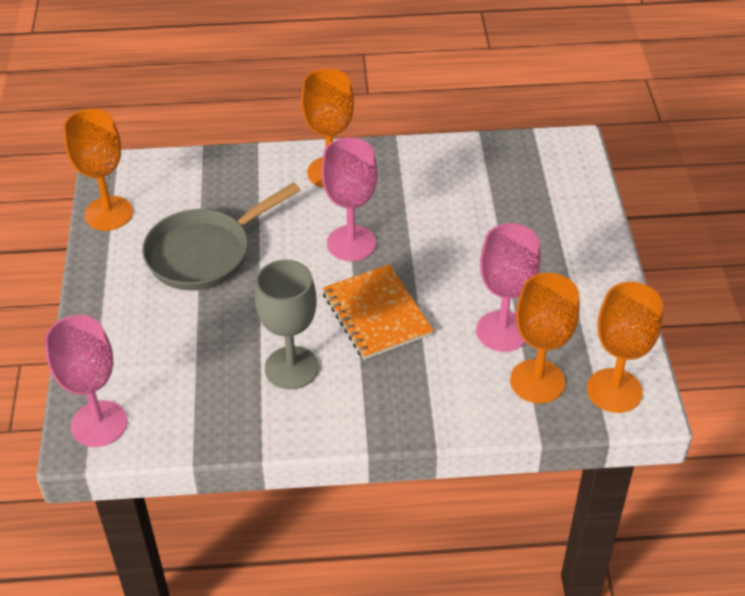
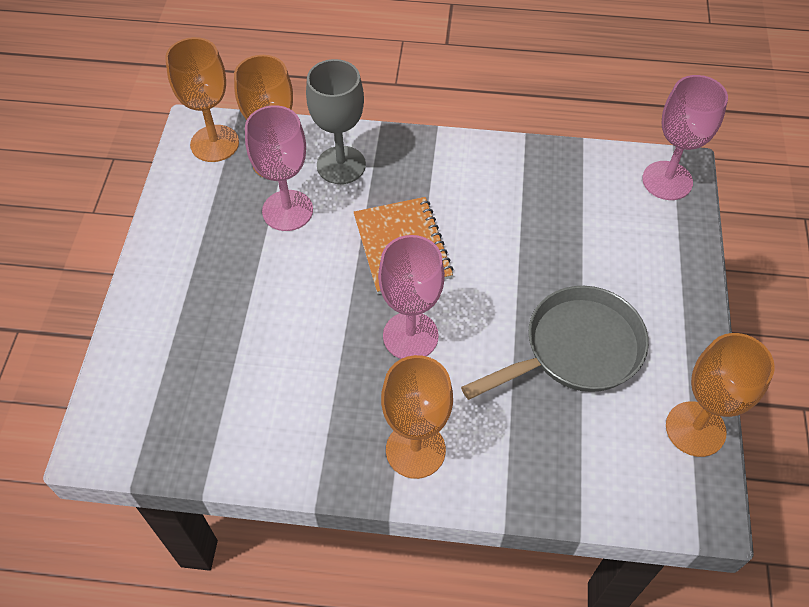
camera: 170 degrees left, 10 degrees up
(291, 368) = (493, 205): grey goblet -> grey goblet (341, 165)

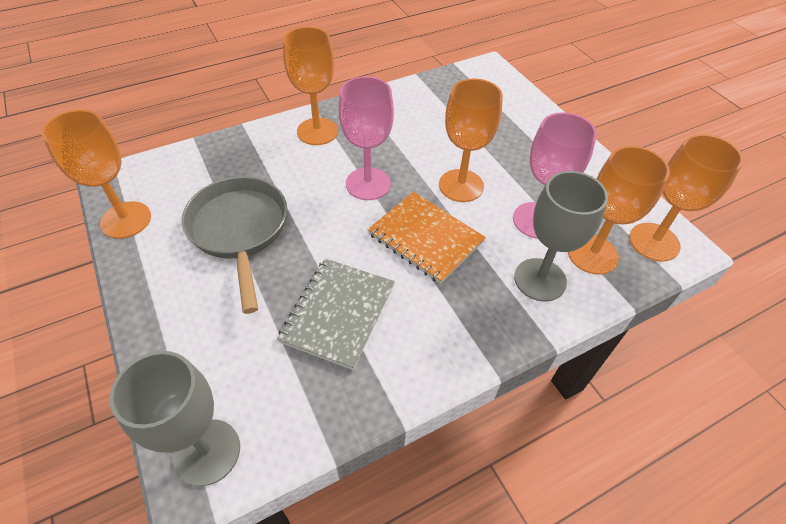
camera: 145 degrees right, 5 degrees down
(318, 282) = (461, 185): none -> orange goblet
(525, 222) = (338, 313): none -> grey notebook
(576, 349) = (239, 230): grey pan -> grey pan turned 135 degrees clockwise
(667, 180) = (207, 452): pink goblet -> grey goblet

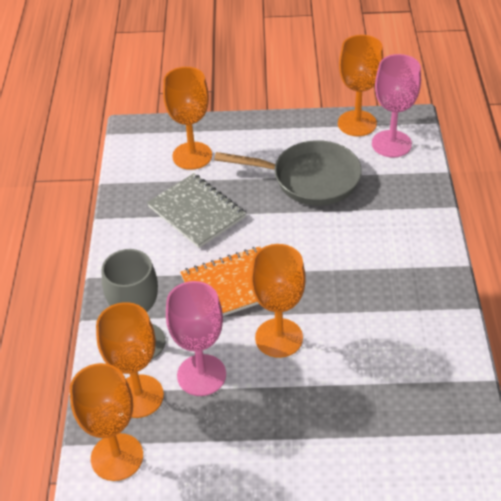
camera: 120 degrees right, 5 degrees down
(207, 452) = (146, 136): grey goblet -> none
(317, 131) = (416, 256): orange goblet -> orange goblet (192, 156)
(368, 184) = (319, 270): pink goblet -> pink goblet (391, 144)

